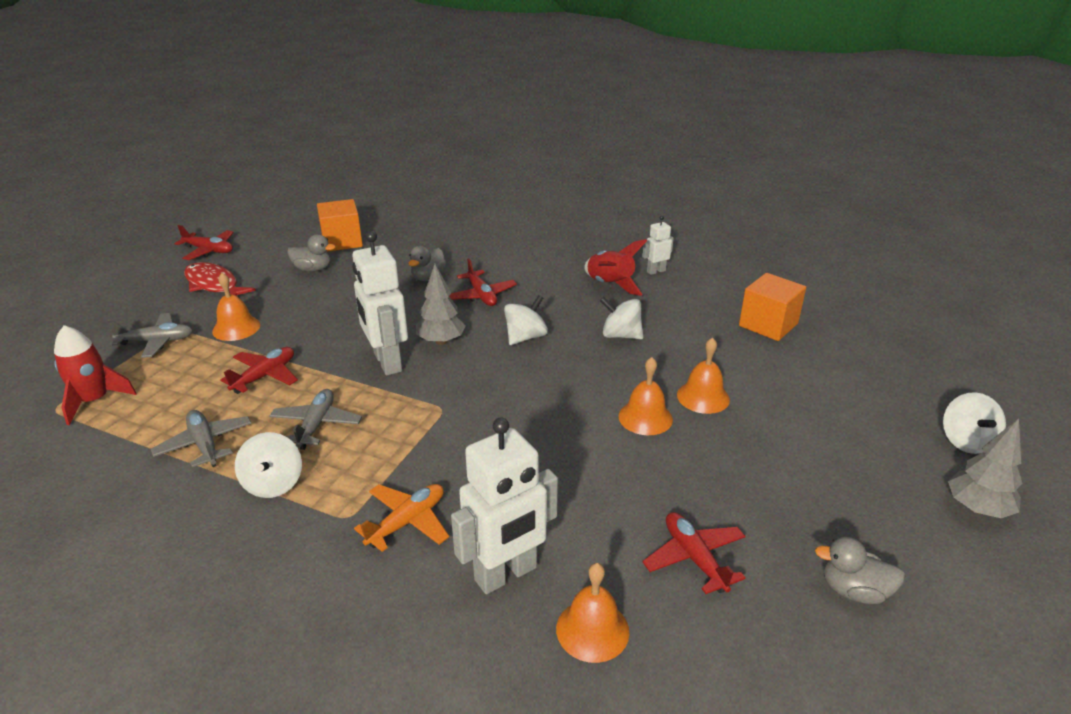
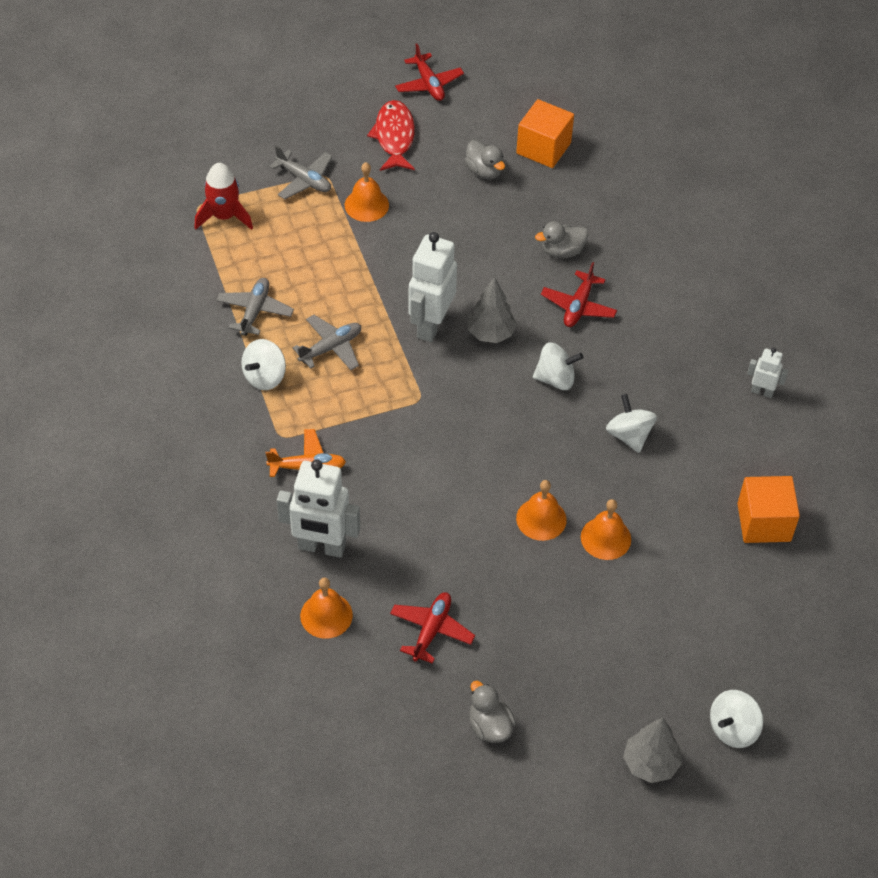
camera: 45 degrees right, 20 degrees up
(265, 376) = (341, 274): red plane -> none
(610, 285) = (698, 376): red rocket -> none

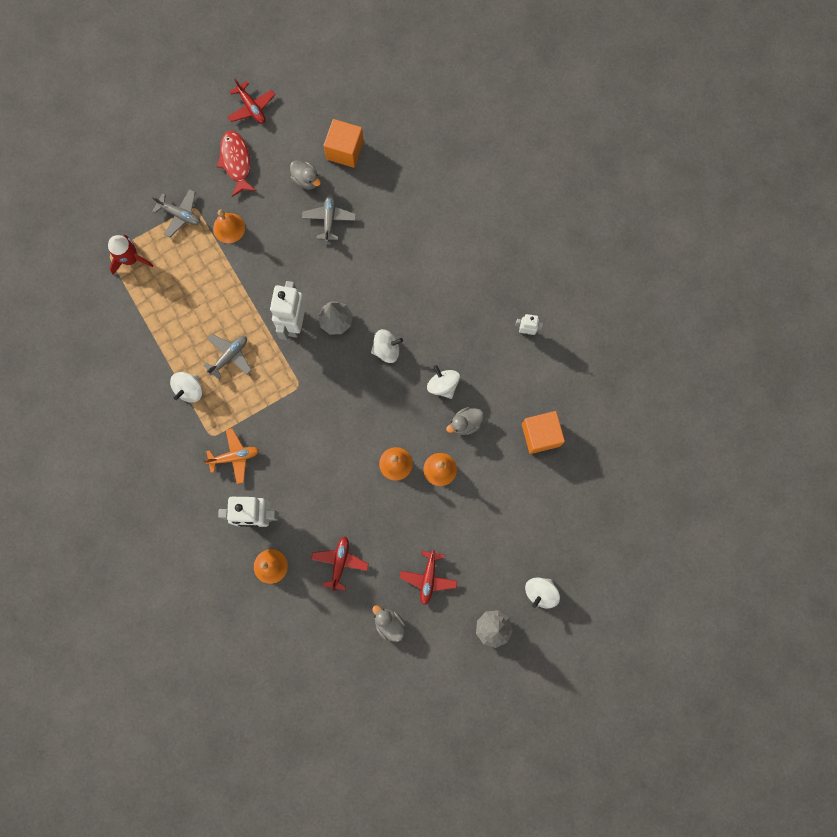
camera: 10 degrees left, 25 degrees up
(255, 311) = (170, 336): grey plane -> grey plane (329, 219)
(562, 251) = (373, 240): grey duck -> grey duck (465, 423)
(578, 306) = (392, 285): red plane -> red plane (428, 578)

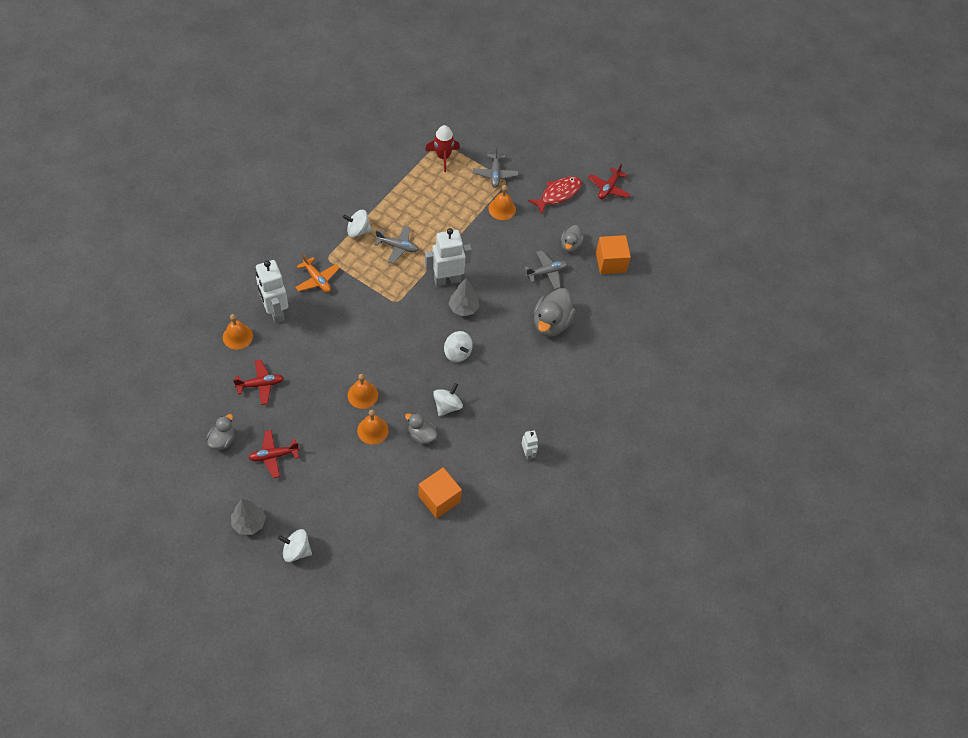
camera: 60 degrees right, 20 degrees down
(391, 242) = (551, 323): none -> grey duck

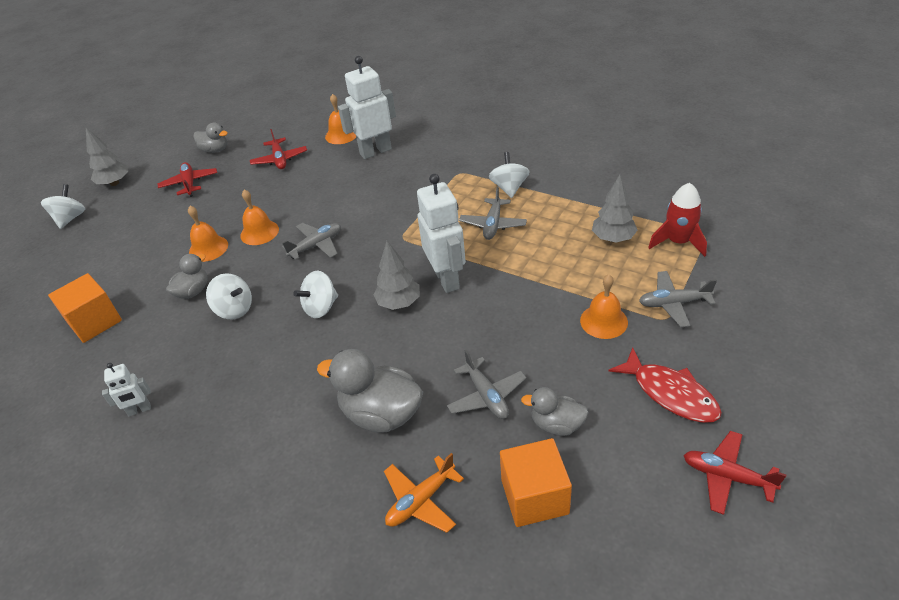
camera: 95 degrees right, 15 degrees down
(317, 279) = (425, 171): orange plane -> orange plane (421, 500)
(390, 356) = (316, 246): none -> grey plane
(431, 186) = (613, 238): none -> grey tree

